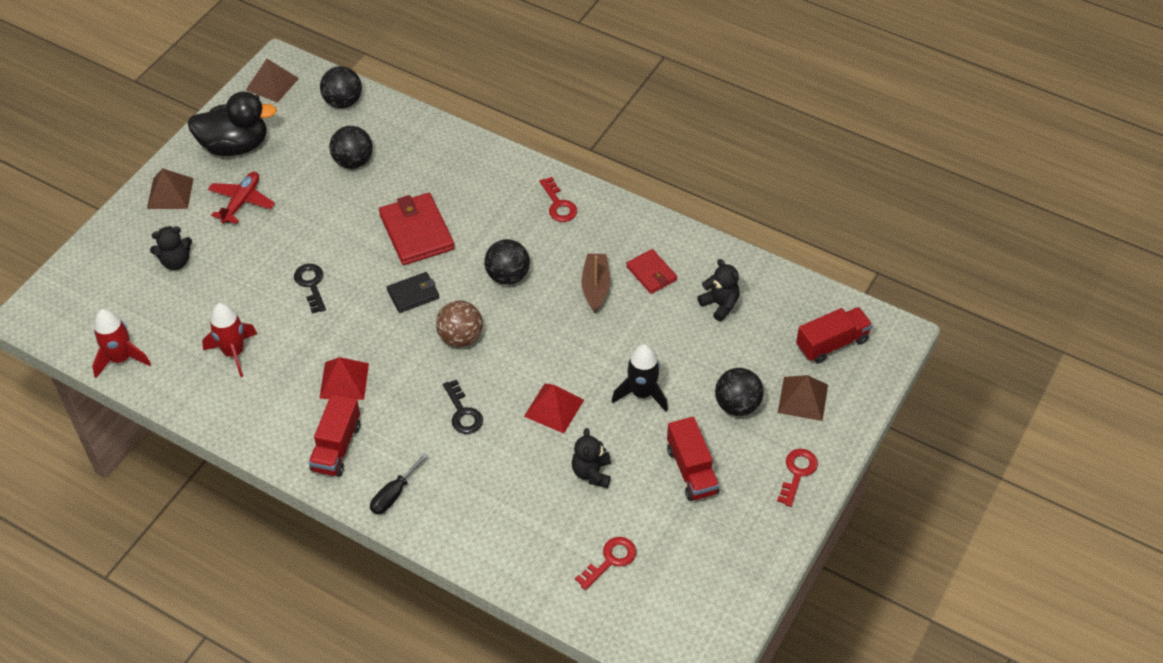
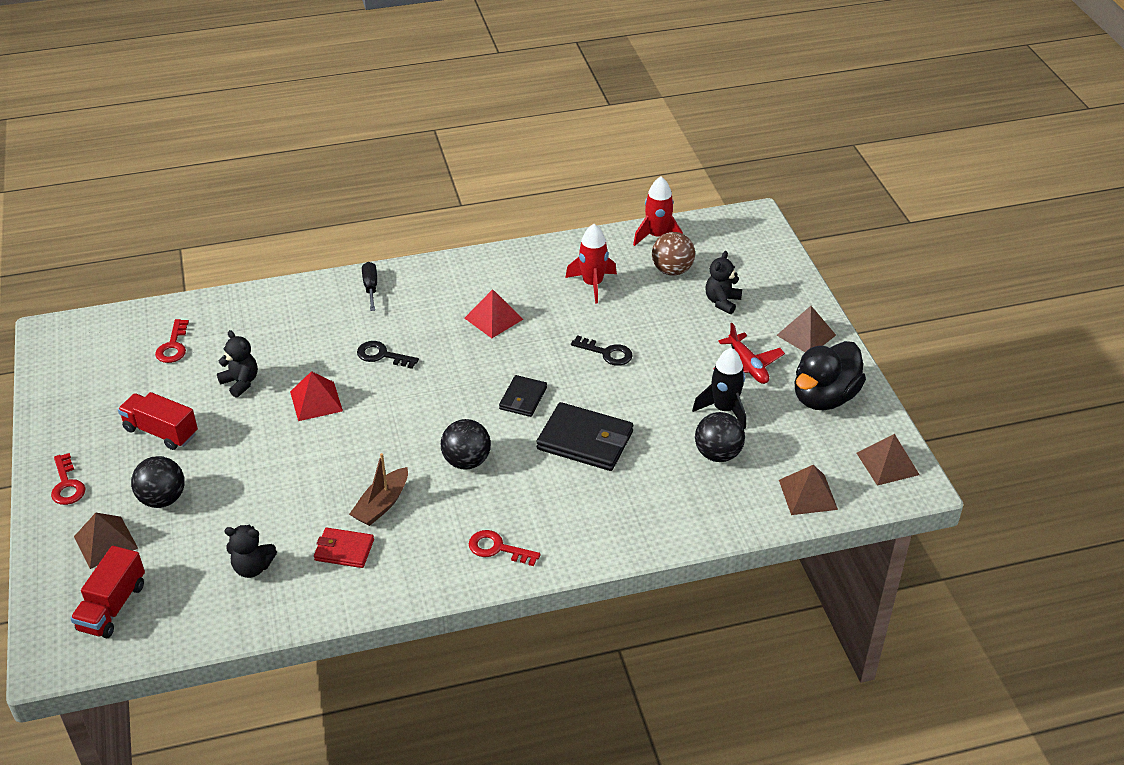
camera: 135 degrees right, 10 degrees down
(336, 447) = (444, 285): red truck -> none
(343, 102) = (807, 494): black ball -> brown pyramid
(416, 232) = (585, 440): red wallet -> black wallet
(460, 337) = (446, 396): brown ball -> brown ball (672, 270)
(595, 287) = (382, 504): brown boat -> brown boat turned 75 degrees clockwise
(642, 393) = (254, 455): black rocket -> black rocket (724, 409)

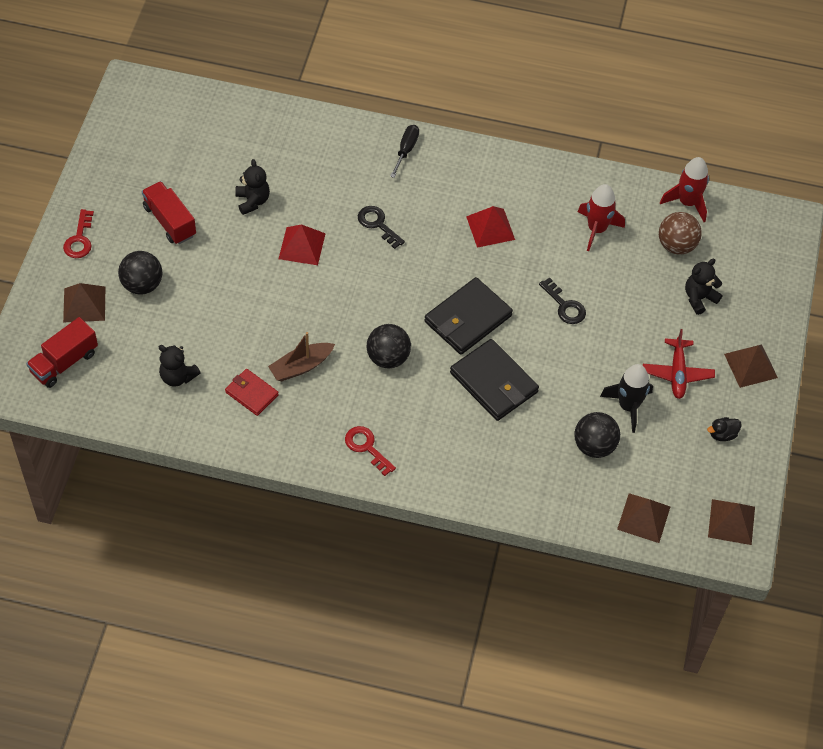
camera: 25 degrees right, 15 degrees up
(173, 346) = (218, 141): red key -> none
(523, 398) = (467, 319): black wallet -> black wallet, size x1.71
(824, 397) = (722, 434): black duck -> black duck, size x0.40

